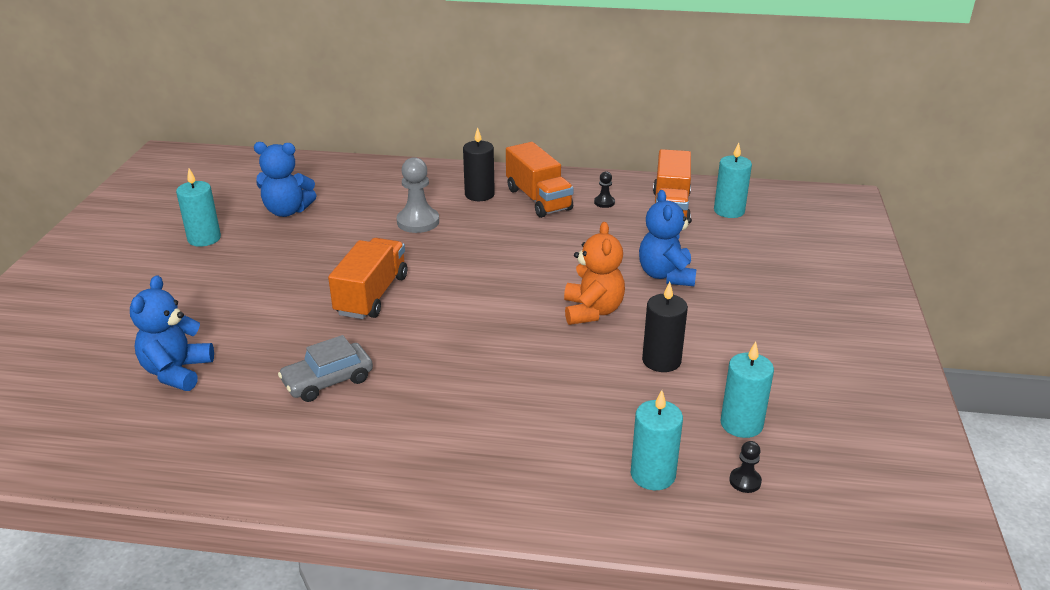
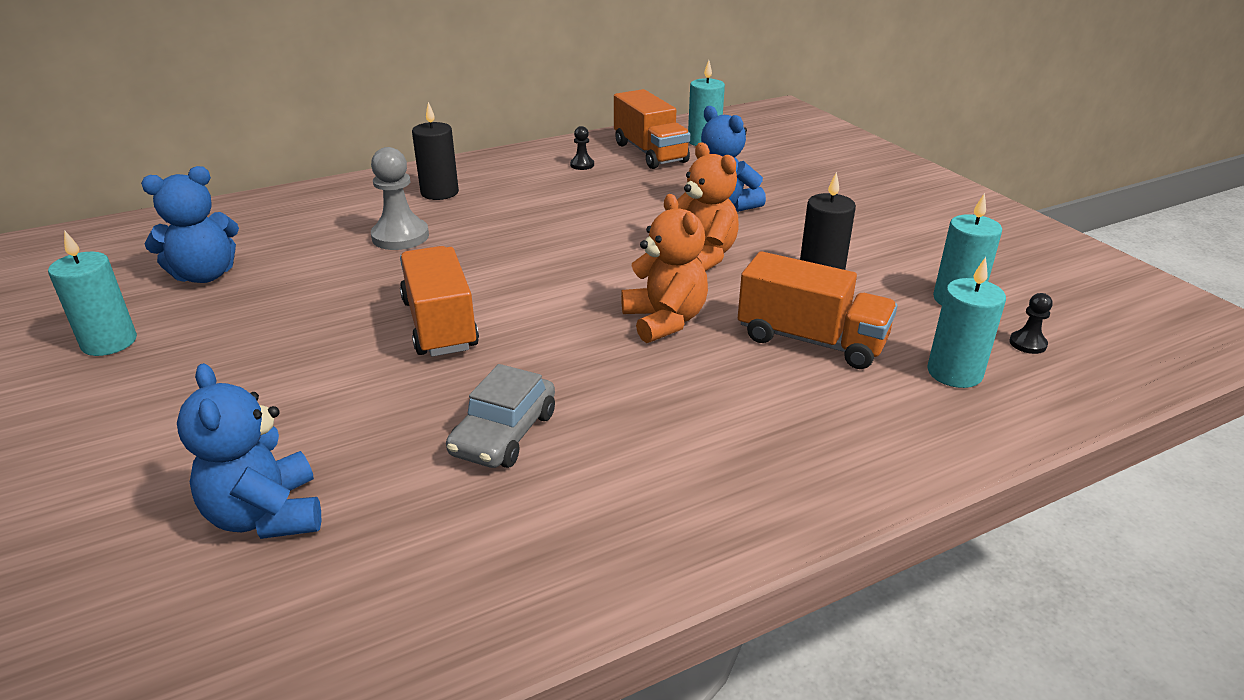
camera: 35 degrees left, 0 degrees up
(506, 349) = (665, 320): none -> orange teddy bear
(538, 199) = (511, 180): orange truck -> orange truck (811, 340)

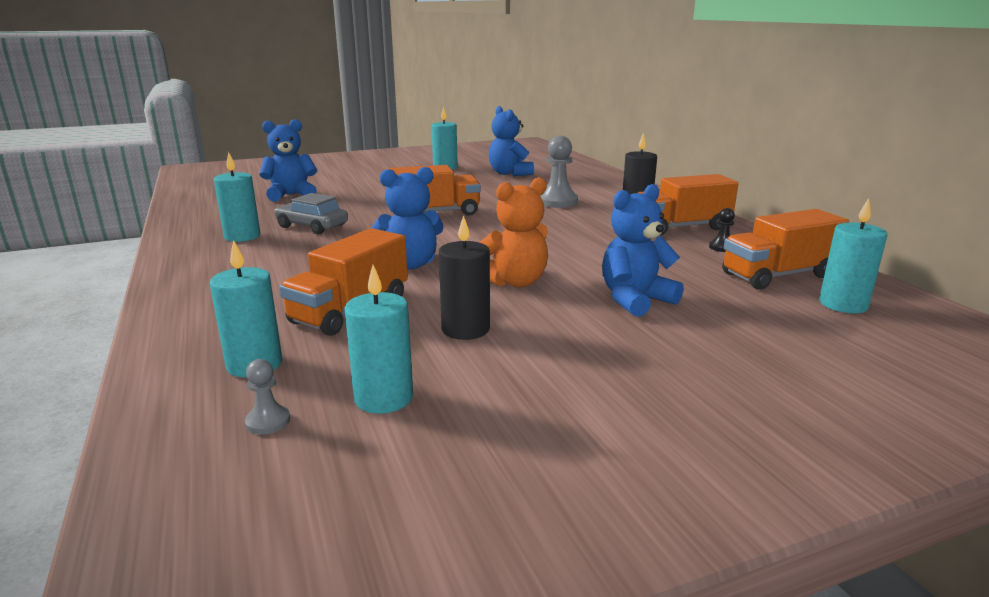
camera: 95 degrees right, 10 degrees down
(518, 176) = (681, 227): none -> orange truck
(563, 504) = (242, 236): none -> turquoise candle
(665, 320) = (410, 264): orange teddy bear -> blue teddy bear
(1027, 344) = (268, 421): black pawn -> grey pawn

